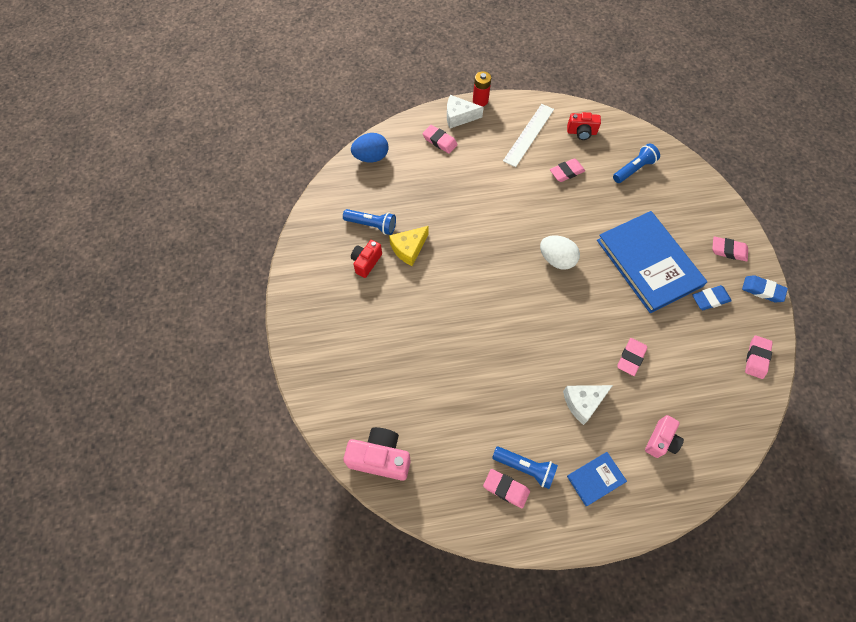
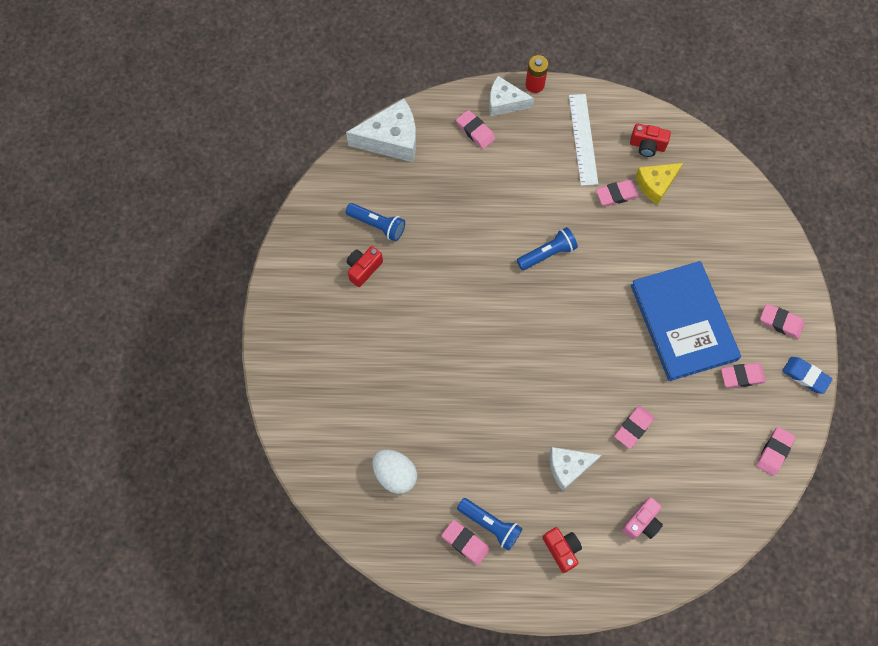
camera: 10 degrees right, 5 degrees up
(371, 157) = (391, 139): blue egg -> white cheese
(380, 458) = (341, 488): pink camera -> none
(409, 248) = (414, 260): yellow cheese -> yellow cheese (656, 184)
(529, 135) = (583, 139): white ruler -> white ruler turned 45 degrees counterclockwise
(556, 259) = (578, 301): white egg -> white egg (395, 474)
(595, 479) = (561, 549): blue book -> red camera
(633, 169) = (697, 203): blue flashlight -> blue flashlight (547, 253)
(710, 299) = (742, 376): blue eraser -> pink eraser

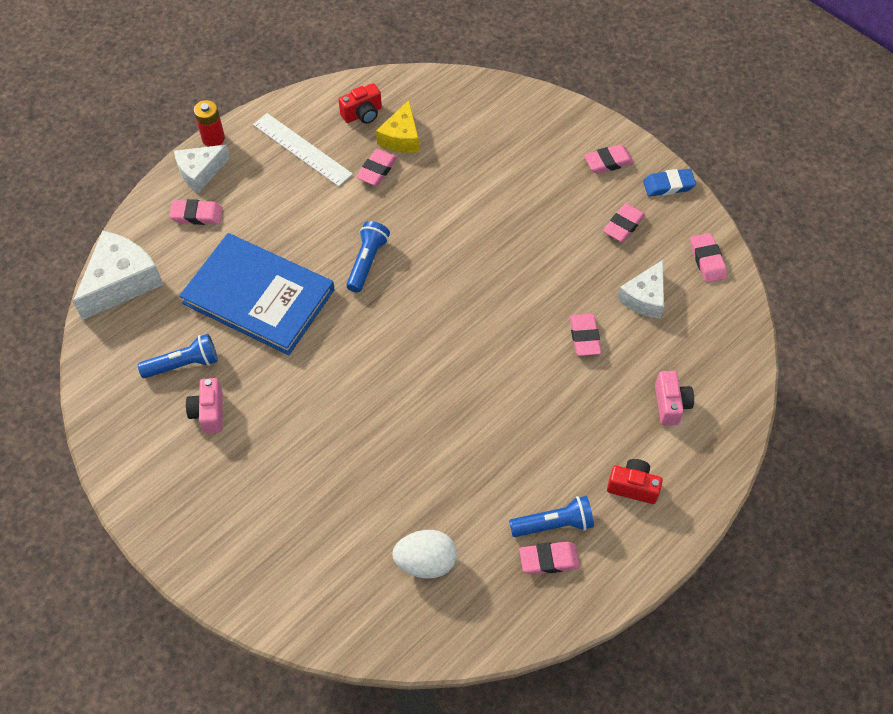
camera: 45 degrees left, 10 degrees down
(363, 269) = (209, 412): red camera -> pink camera
(568, 467) = (567, 415): white cheese -> white cheese (644, 297)
(683, 322) = (535, 223): blue book -> blue book (259, 296)

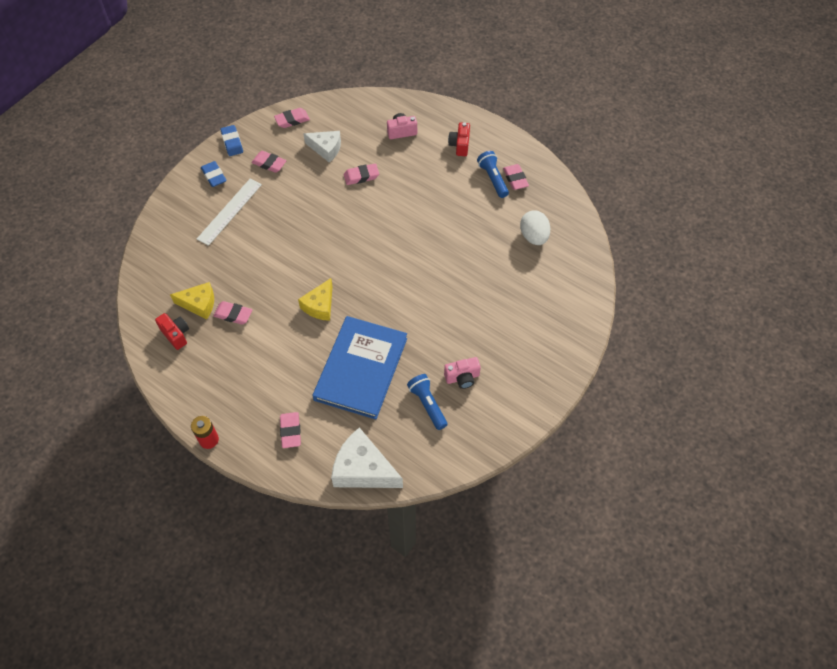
camera: 100 degrees left, 0 degrees up
(200, 172) = (246, 440): white cheese -> none
(302, 149) = (216, 370): white ruler -> white ruler (229, 211)
(367, 262) = (320, 306): blue flashlight -> yellow cheese
(608, 162) = (214, 176): pink eraser -> blue eraser

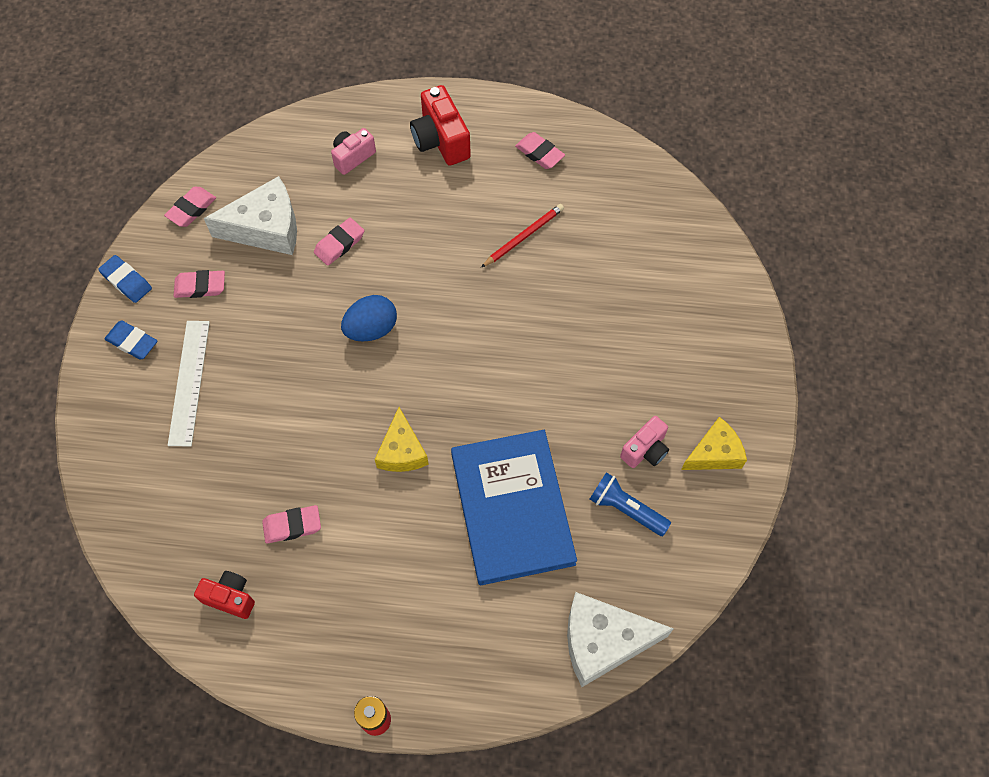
camera: 30 degrees left, 5 degrees up
(199, 304) = (234, 536): yellow cheese -> yellow cheese (714, 453)
(290, 431) = (477, 644): pink eraser -> none
(326, 149) = (266, 228): white cheese -> white cheese, size x1.54
(348, 231) = (371, 329): none -> blue egg
(460, 145) = (440, 140): red camera -> red camera, size x1.58
(472, 222) = (523, 236): none -> red pencil
(492, 179) = (511, 166): blue flashlight -> none
(533, 236) = (611, 219): white egg -> none

